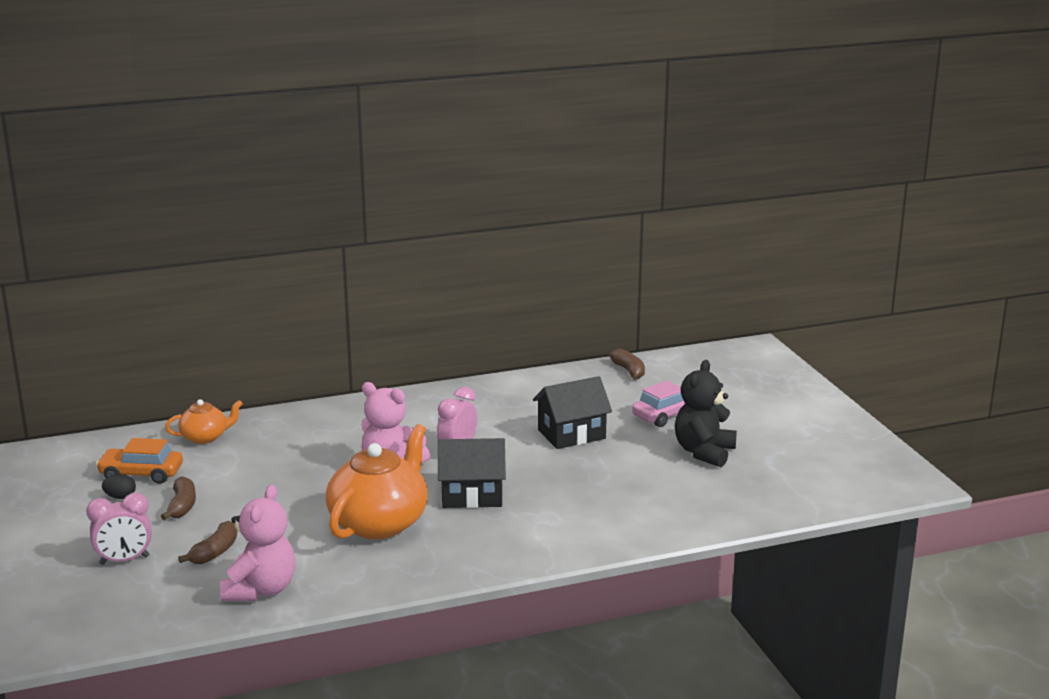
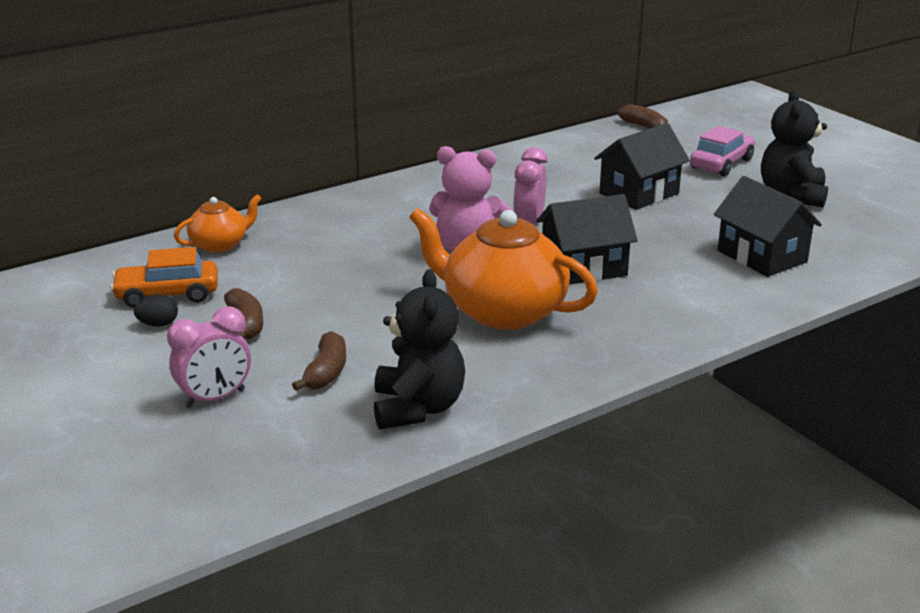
camera: 15 degrees left, 5 degrees up
(261, 590) = (417, 408): pink teddy bear -> black teddy bear
(379, 523) = (502, 311): orange teapot -> orange teapot turned 75 degrees counterclockwise
(628, 505) = (762, 256): none -> black house

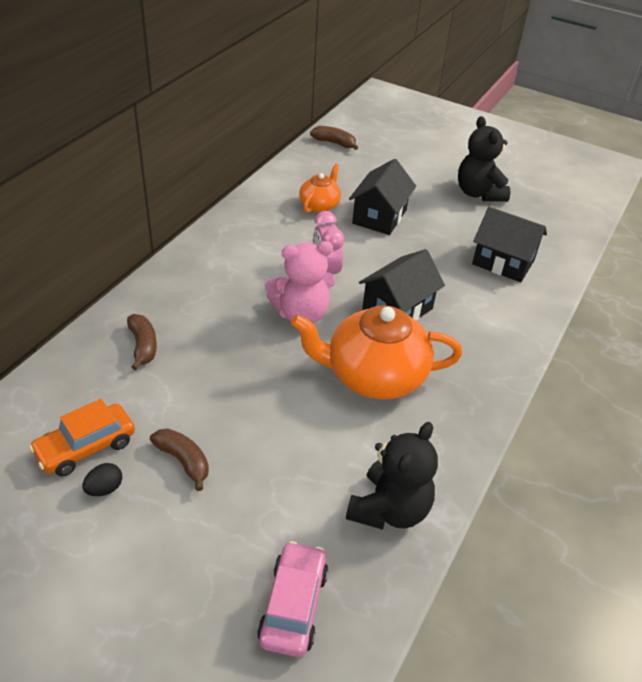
camera: 30 degrees left, 15 degrees up
(215, 398) = (222, 563): pink clock -> none
(220, 244) = (89, 368): orange teapot -> orange teapot (319, 205)
(326, 372) = (291, 495): brown banana -> brown banana (143, 346)
(417, 408) = (389, 509): black teddy bear -> black teddy bear turned 60 degrees clockwise
(721, 164) = (412, 171): pink car -> pink car (293, 606)

